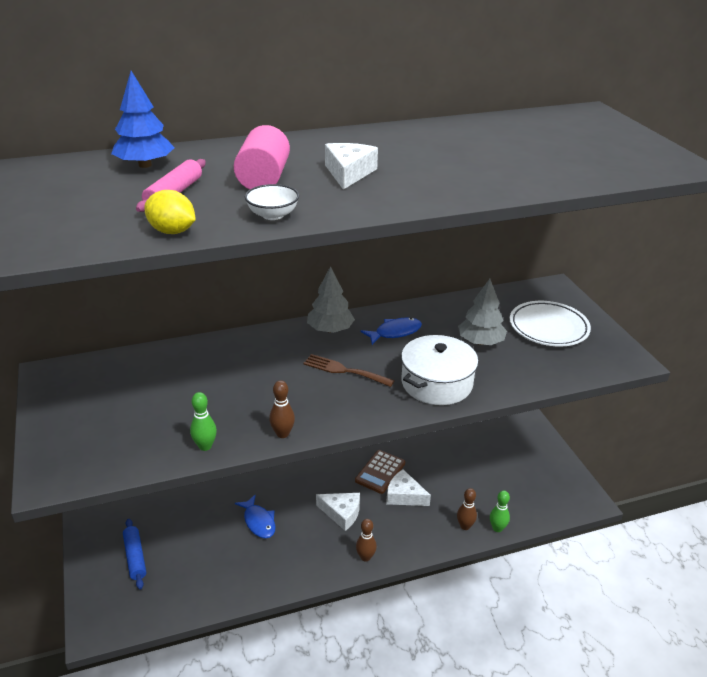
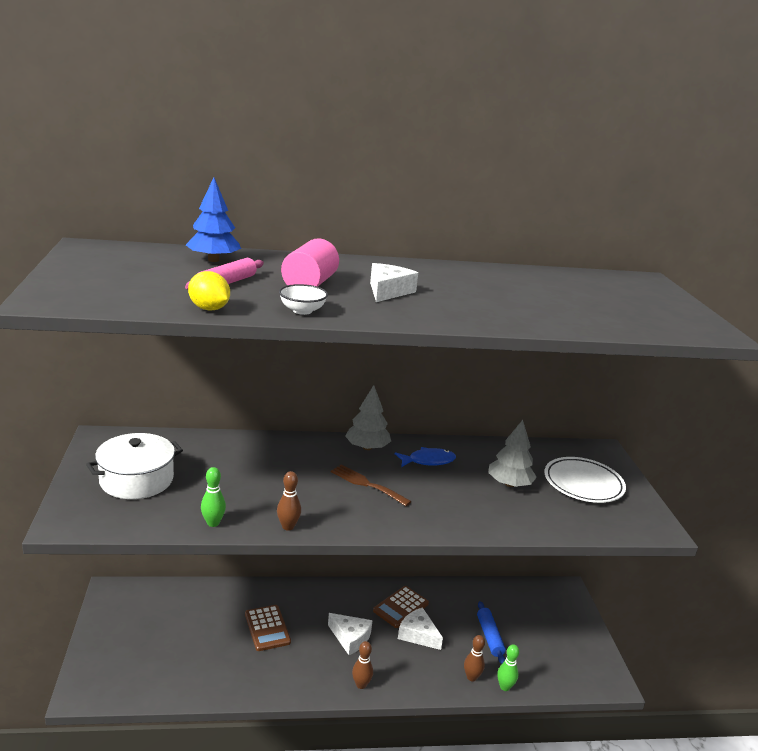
camera: 10 degrees right, 10 degrees down
(135, 557) = (141, 635): blue rolling pin -> blue rolling pin (489, 637)
(258, 521) = (267, 628): blue fish -> brown calculator
(437, 383) = (452, 512): white pot -> white pot (136, 480)

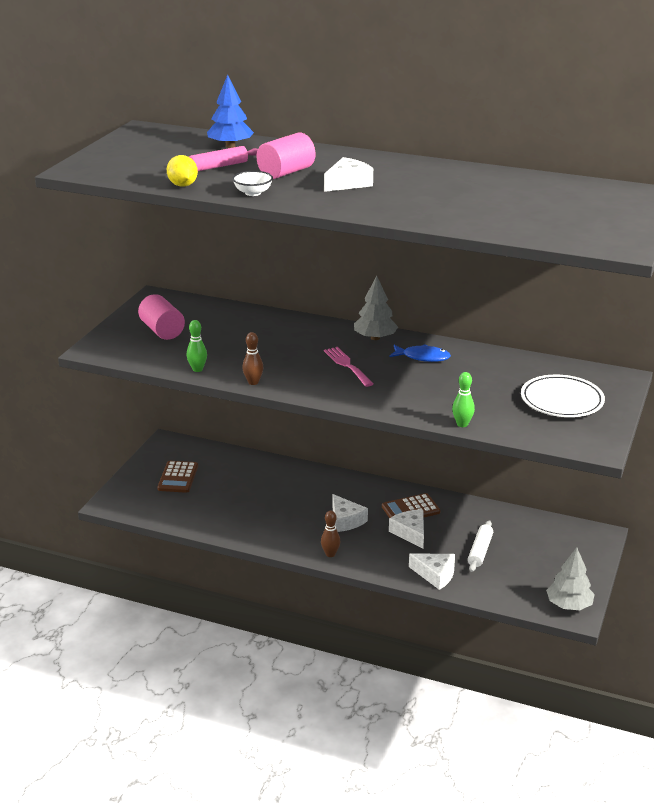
camera: 30 degrees right, 5 degrees up
(136, 480) = (162, 331): white pot -> pink cylinder
(267, 628) = (278, 496): brown calculator -> brown calculator (178, 477)
(367, 484) = (347, 365): brown fork -> pink fork
(471, 677) = (435, 575): brown bowling pin -> white cheese
(489, 637) = (480, 551): blue rolling pin -> white rolling pin
(505, 687) = (462, 589): green bowling pin -> green bowling pin (462, 424)
(509, 484) = (484, 388): grey tree -> grey tree (569, 605)

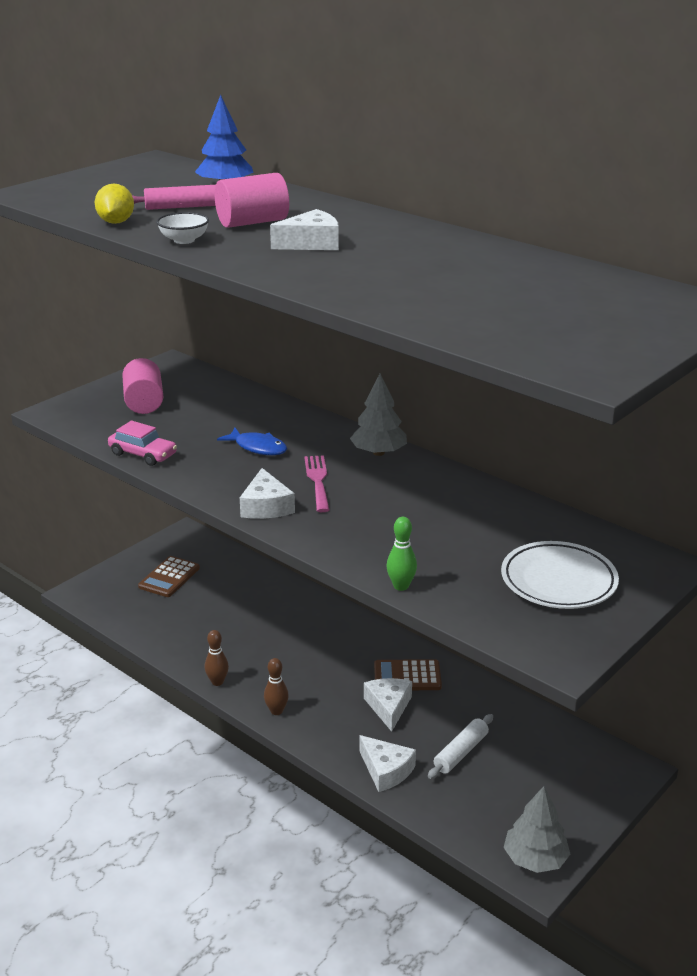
camera: 20 degrees right, 0 degrees up
(197, 369) = (143, 454): green bowling pin -> pink car
(253, 382) = (191, 481): brown bowling pin -> brown bowling pin (217, 682)
(345, 520) = (321, 672): white cheese -> white cheese (266, 506)
(423, 357) = (418, 487): blue fish -> blue fish (258, 447)

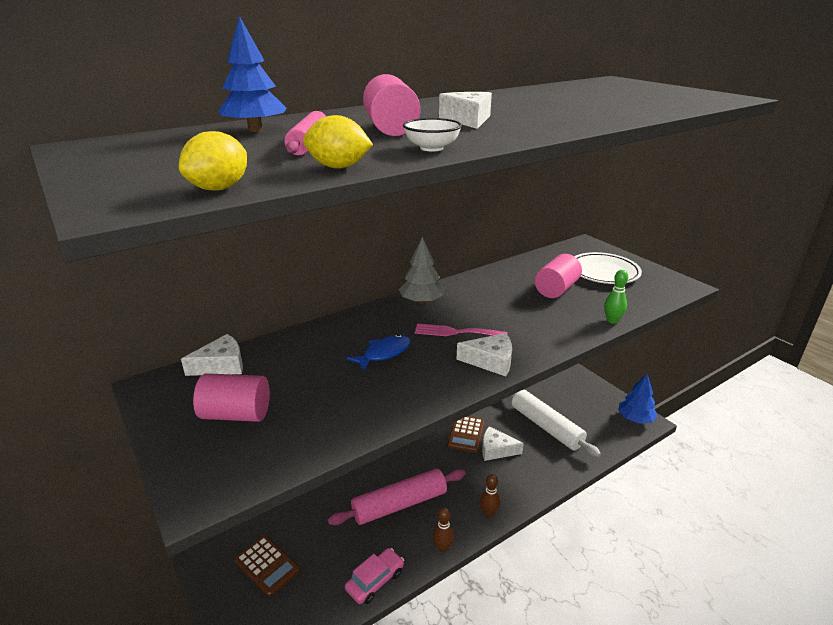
camera: 75 degrees left, 0 degrees up
(59, 205) = (219, 189): none -> yellow lemon
(143, 454) = (360, 424): pink car -> pink car (375, 580)
(267, 642) = (399, 504): none -> pink rolling pin
(386, 770) = (560, 464): white cheese -> white cheese (221, 365)
(461, 752) = (546, 427): white rolling pin -> white rolling pin, size x1.74
(470, 541) = (556, 289): none -> pink cylinder
(535, 859) = (635, 419): grey tree -> blue tree

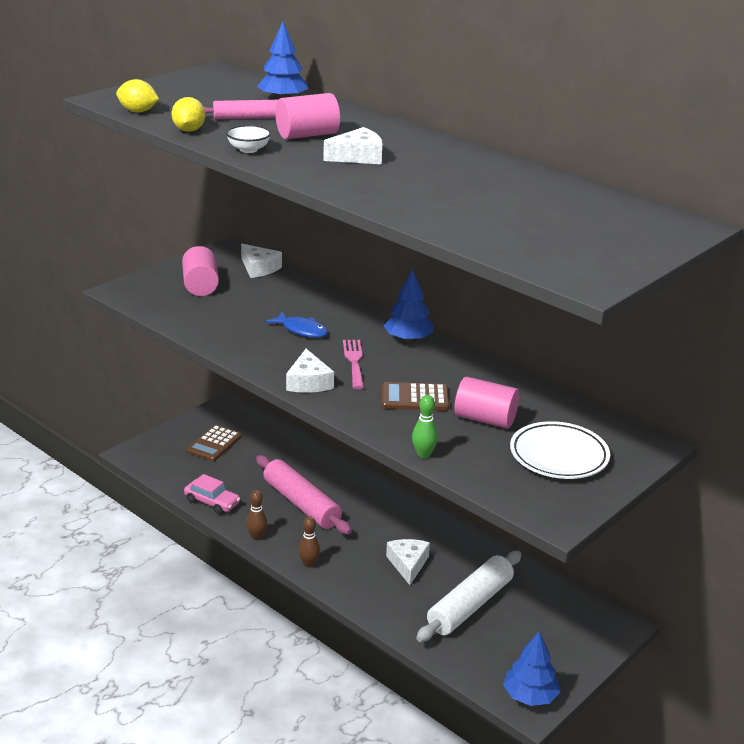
camera: 75 degrees right, 0 degrees up
(422, 301) = (408, 339): grey tree -> blue tree
(466, 434) = (425, 539): brown calculator -> brown calculator (415, 398)

